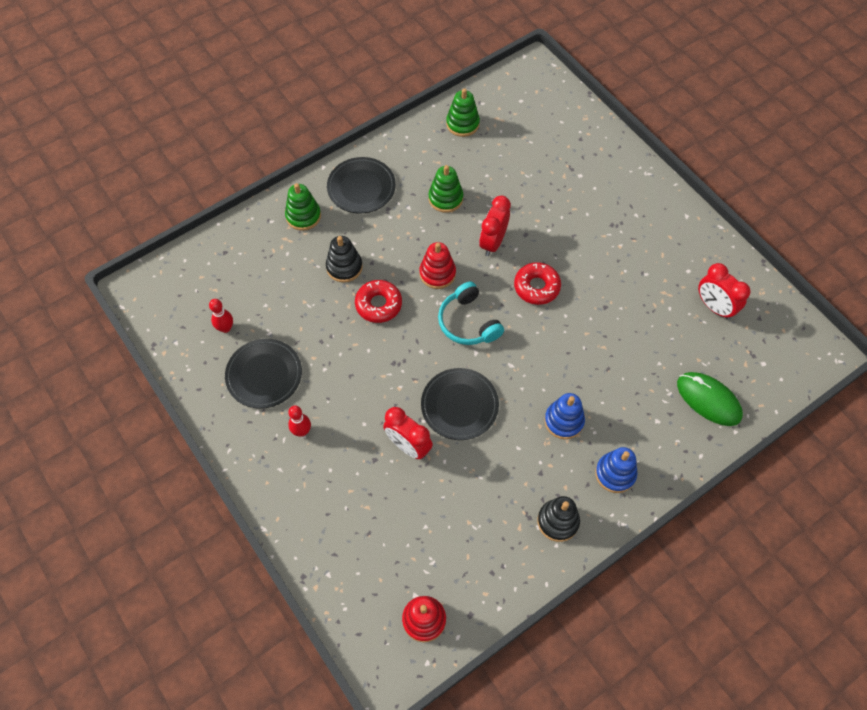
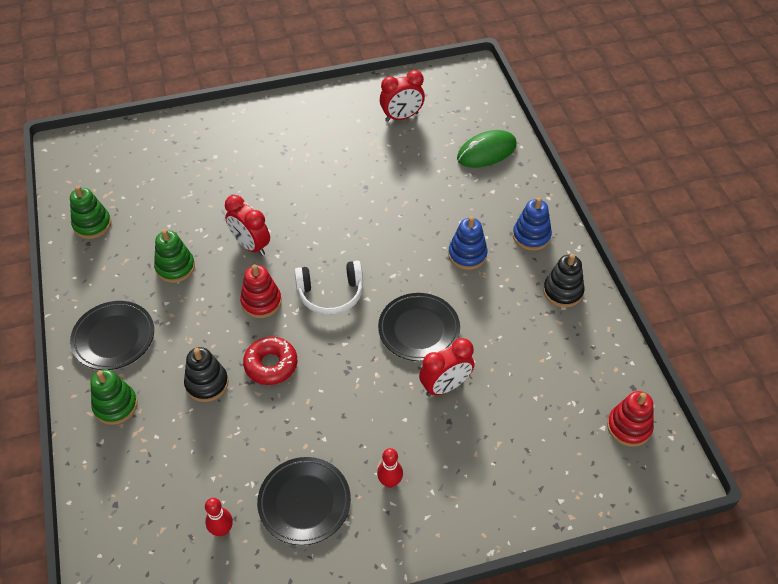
camera: 70 degrees left, 10 degrees down
(468, 322) = (330, 294): turquoise headphones -> white headphones
(536, 287) = (319, 228): red donut -> none

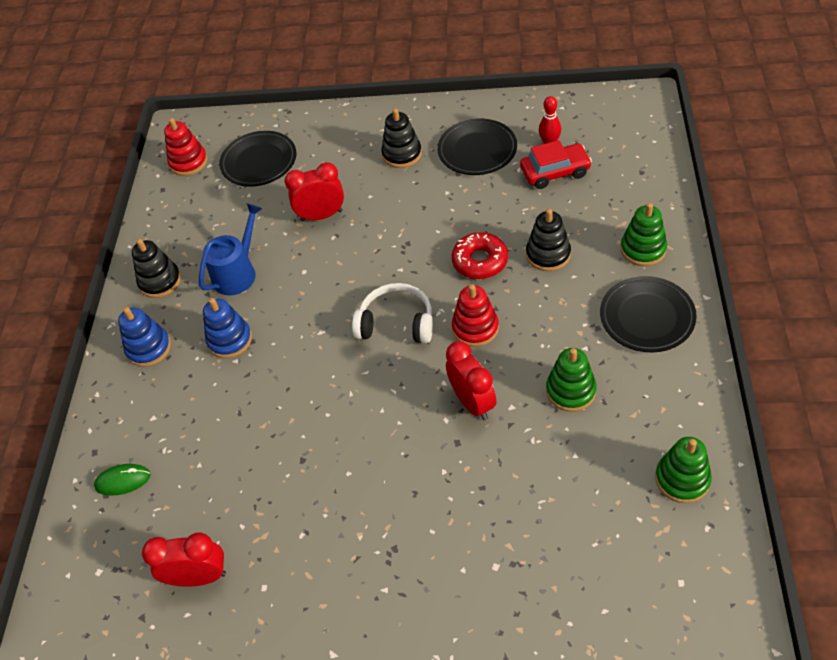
camera: 155 degrees left, 0 degrees up
(211, 487) = (555, 172): none -> red car
(390, 482) = (402, 154): red bowling pin -> black stacking toy
(419, 329) = (321, 269): black plate -> black plate (259, 162)
(486, 152) = (123, 481): green mouse -> green mouse, size x0.61
(495, 312) = (238, 273): none -> blue watering can

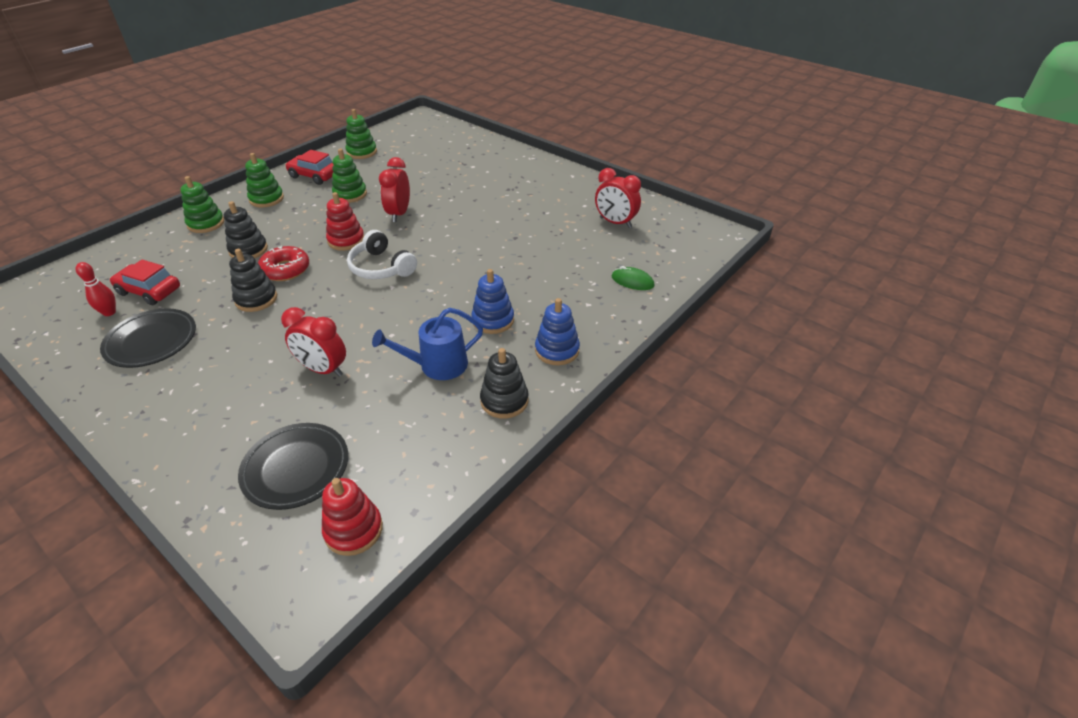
camera: 150 degrees left, 10 degrees down
(402, 154) = (194, 380): black stacking toy -> black stacking toy (256, 299)
(647, 317) = (266, 199): black plate -> green stacking toy
(662, 389) = (314, 176): none -> red car

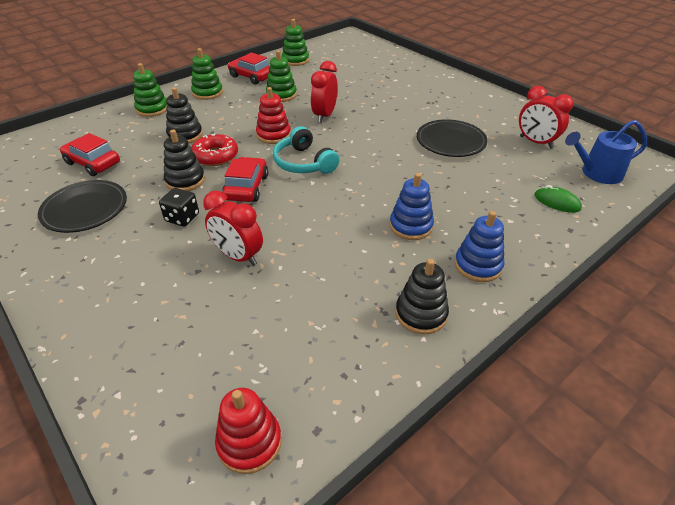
camera: 10 degrees right, 0 degrees up
(109, 312) = (55, 179): red bowling pin -> none
(259, 338) = (182, 218): none -> black dice
(296, 468) = (198, 359): black plate -> black plate (450, 142)
(323, 299) = (246, 187): none -> red car
(381, 267) = (304, 163): white headphones -> turquoise headphones
(437, 365) = (352, 266): blue watering can -> blue watering can (597, 173)

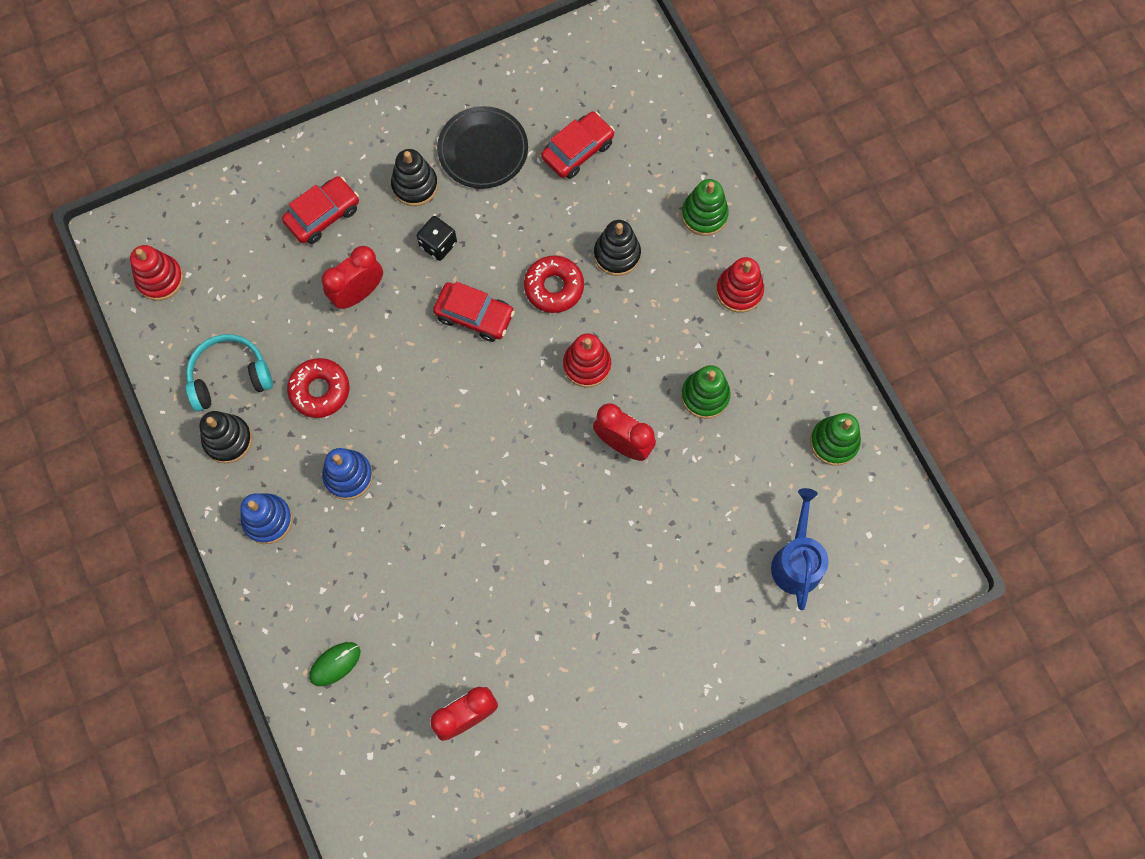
camera: 105 degrees right, 30 degrees up
(185, 180) = (509, 250): black stacking toy -> black stacking toy (415, 185)
(207, 93) = (739, 291): green stacking toy -> red stacking toy
(251, 76) = (783, 361): red car -> red car (323, 215)
(304, 163) = (507, 390): turquoise headphones -> turquoise headphones (229, 377)
(343, 260) = (320, 390): none -> red donut
(450, 142) = (502, 595): black plate -> none
(597, 173) = (373, 755): blue watering can -> blue watering can (796, 561)

